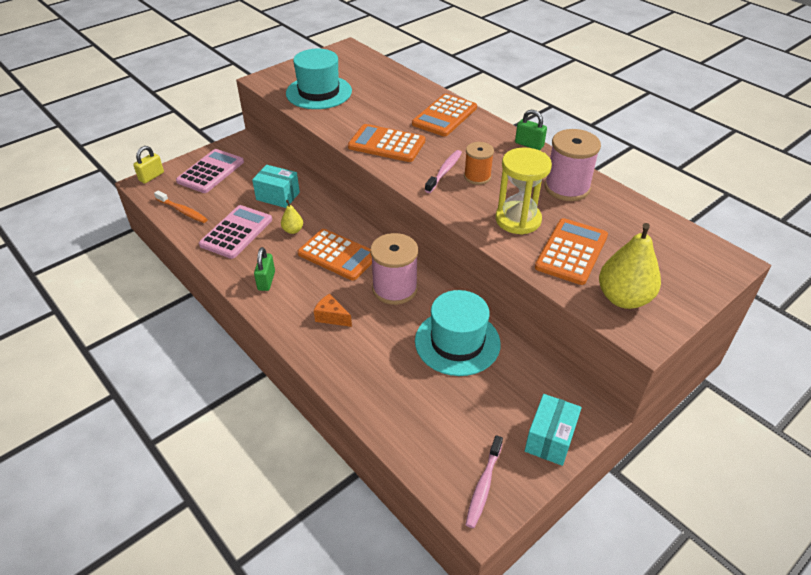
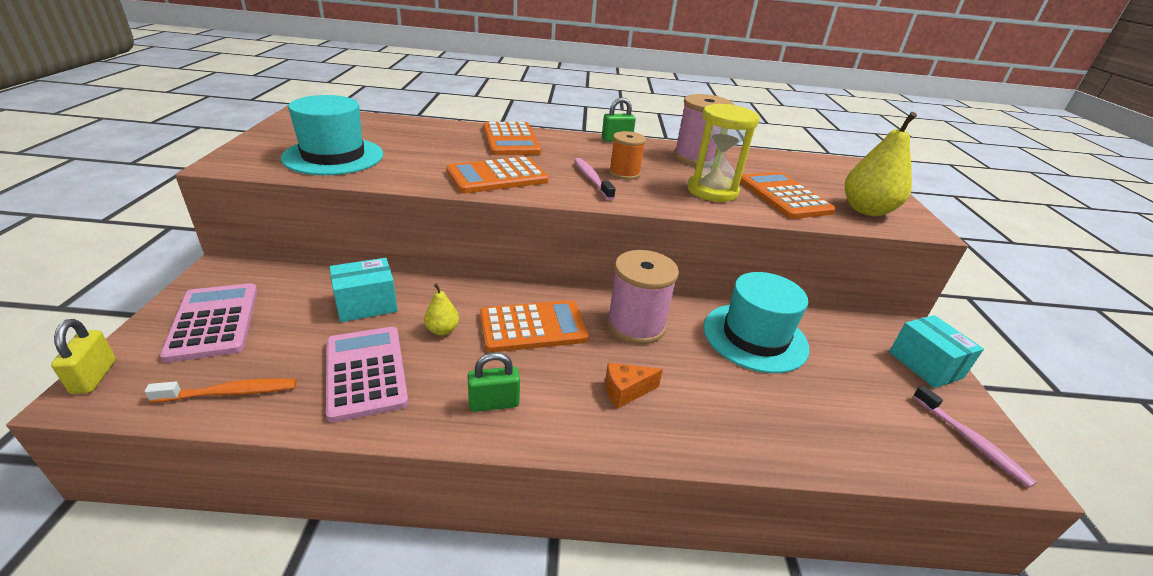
camera: 50 degrees left, 10 degrees down
(266, 281) = (494, 403): green padlock -> green padlock turned 60 degrees counterclockwise

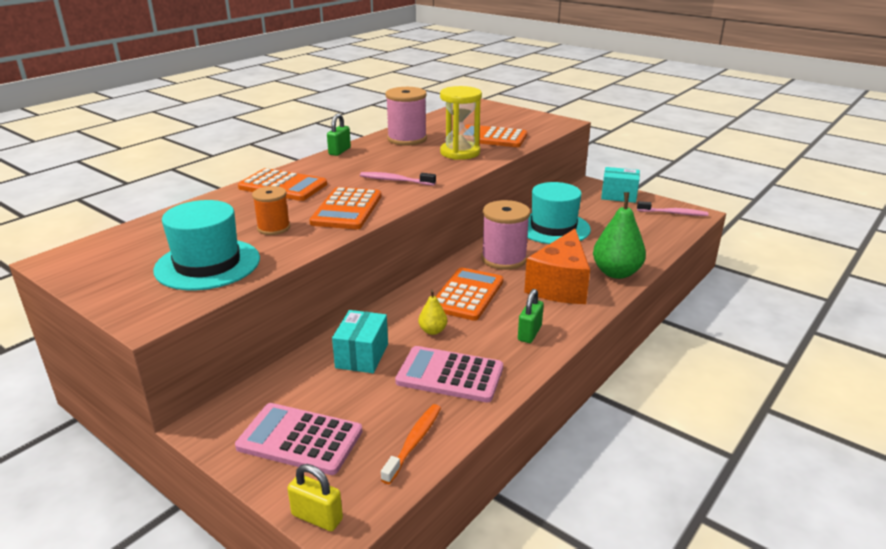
camera: 50 degrees left, 5 degrees down
(624, 173) = (400, 168): orange spool -> orange spool (273, 228)
(626, 391) = (560, 286): orange cheese -> orange cheese, size x2.22
(717, 434) = (616, 273): none -> green pear
(866, 210) = (532, 126): yellow pear -> none

